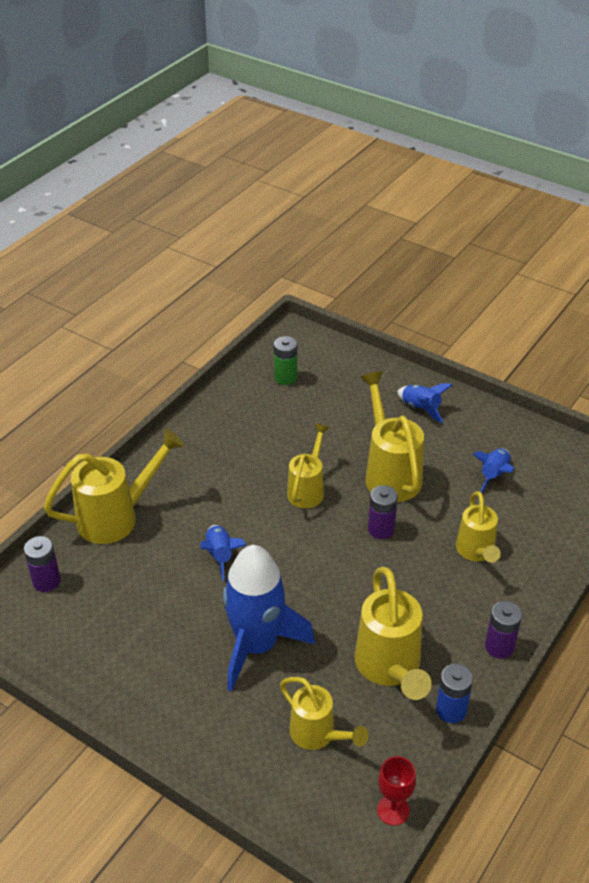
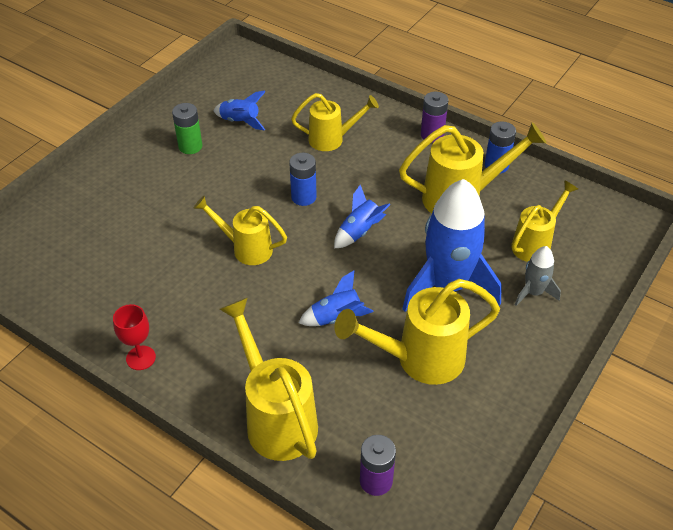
camera: 90 degrees left, 5 degrees up
(245, 724) = (533, 292): none -> grey rocket
(285, 377) = (63, 267): green battery -> green battery (190, 146)
(381, 529) = (303, 197): purple battery -> blue battery
(389, 472) = (229, 188): yellow watering can -> yellow watering can (418, 359)
(393, 810) = (592, 202): red goblet -> red goblet (141, 358)
(421, 408) = (140, 162): blue rocket -> blue rocket (359, 232)

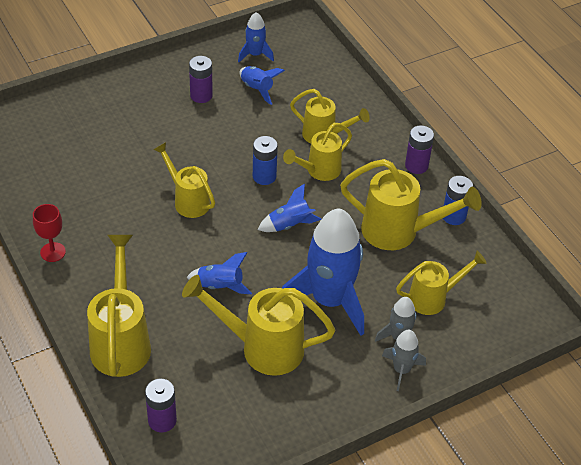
camera: 25 degrees right, 0 degrees up
(190, 146) = (201, 95): green battery -> purple battery
(216, 92) = (255, 54): none -> blue rocket
(350, 173) = (318, 171): none -> yellow watering can
(559, 321) = (401, 370): none -> grey rocket

